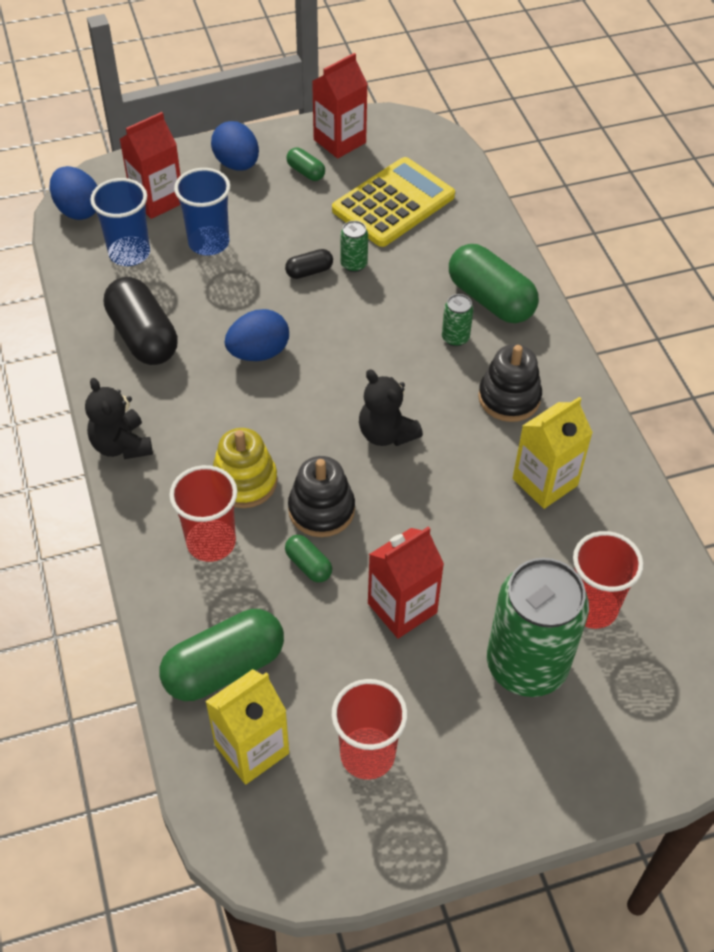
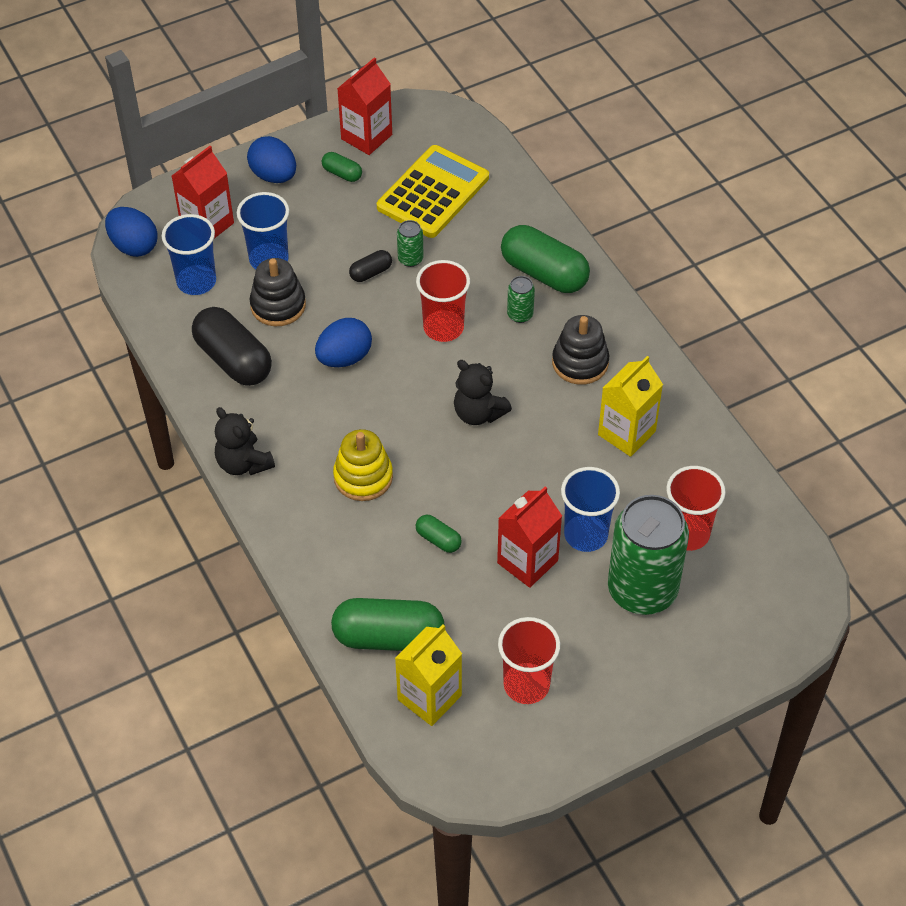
camera: 10 degrees left, 0 degrees up
(211, 542) = (348, 535): red cup -> red cup (443, 328)
(224, 667) = (388, 637): green capsule -> green capsule turned 45 degrees clockwise
(321, 510) = (437, 490): black stacking toy -> black stacking toy (278, 305)
(475, 588) = (586, 535): none -> blue cup

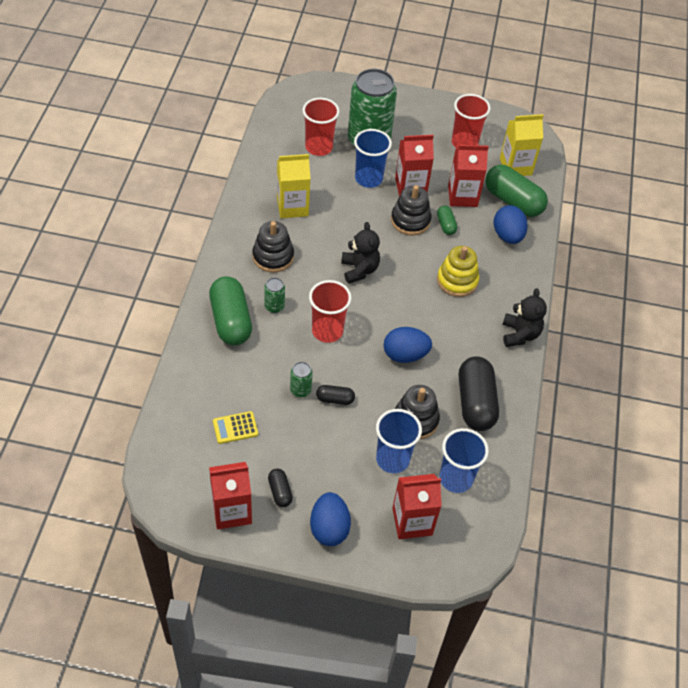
camera: 145 degrees left, 0 degrees up
(134, 246) = (479, 543): blue egg -> blue egg (507, 236)
(342, 173) = (280, 492): green capsule -> black capsule
(433, 192) = (235, 428): yellow calculator -> yellow calculator, size x0.45
(455, 596) = (462, 196): none -> red carton
(483, 514) = (410, 220): none -> black stacking toy

